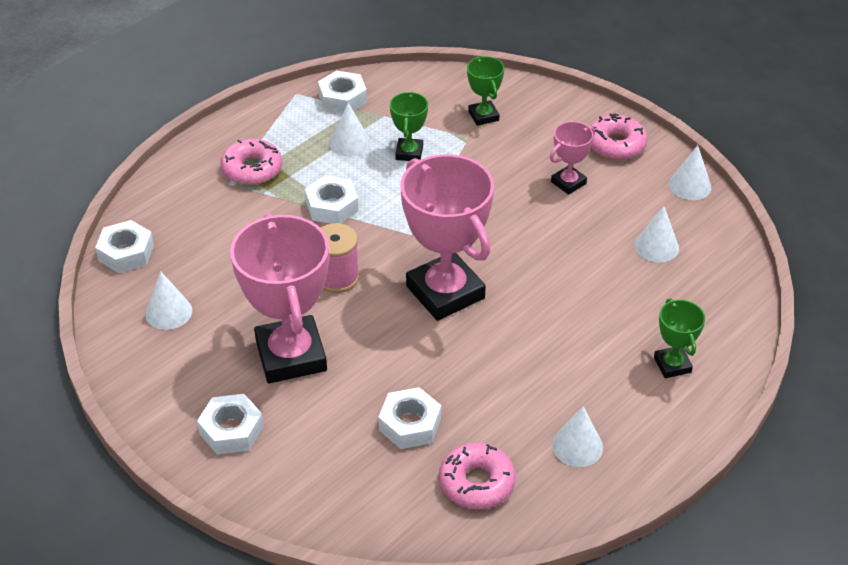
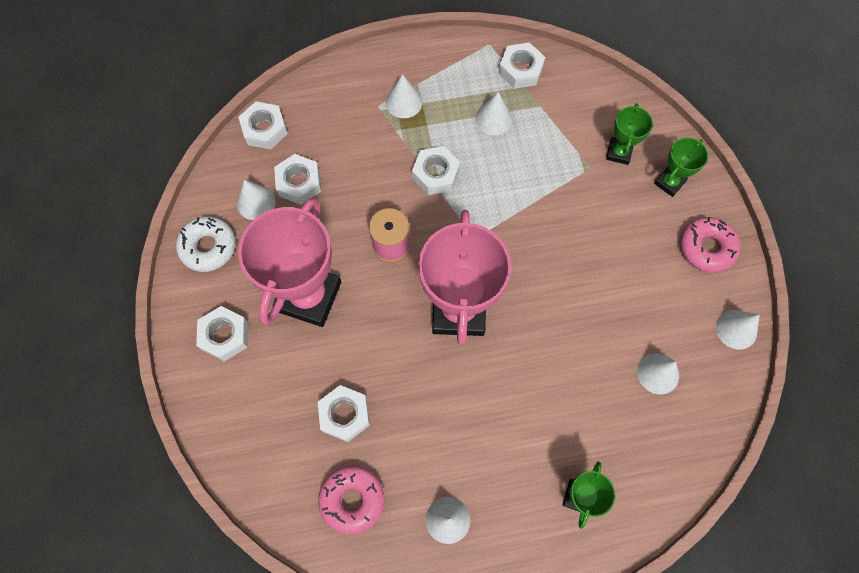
camera: 35 degrees right, 25 degrees up
(149, 371) = (208, 247): none -> white donut
(201, 276) = (299, 183): none -> white nut
(252, 169) = (404, 102): pink donut -> white cone
(409, 153) = (532, 156): green trophy -> green trophy (669, 182)
(568, 183) = (636, 263): pink trophy -> none

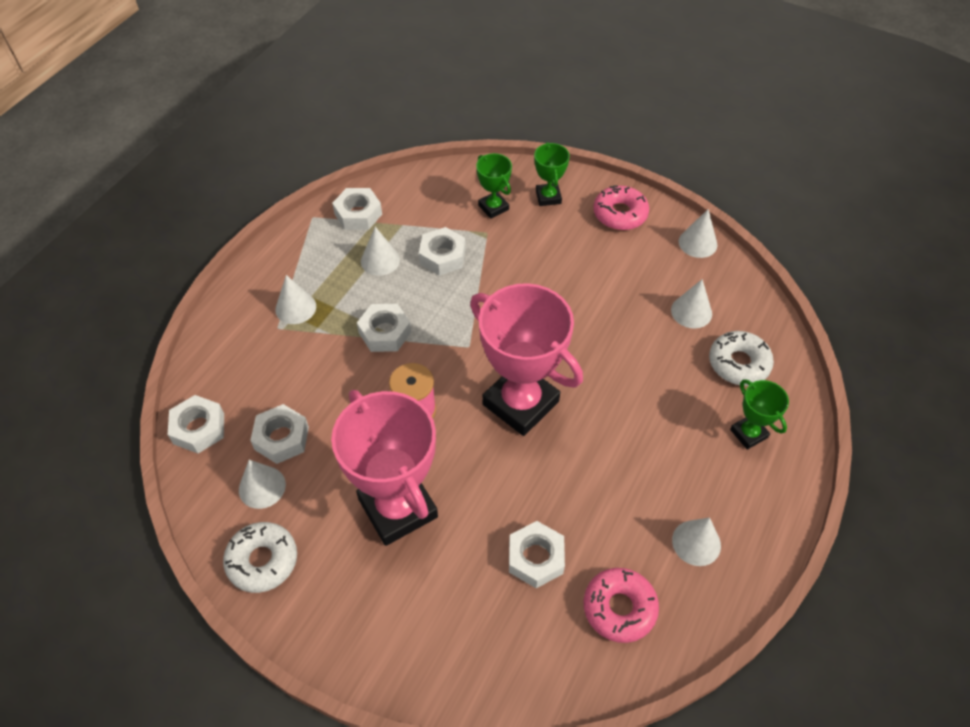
camera: 50 degrees left, 15 degrees down
(225, 336) = (366, 609): white nut -> white nut (442, 256)
(640, 445) = (738, 363): none -> white donut

